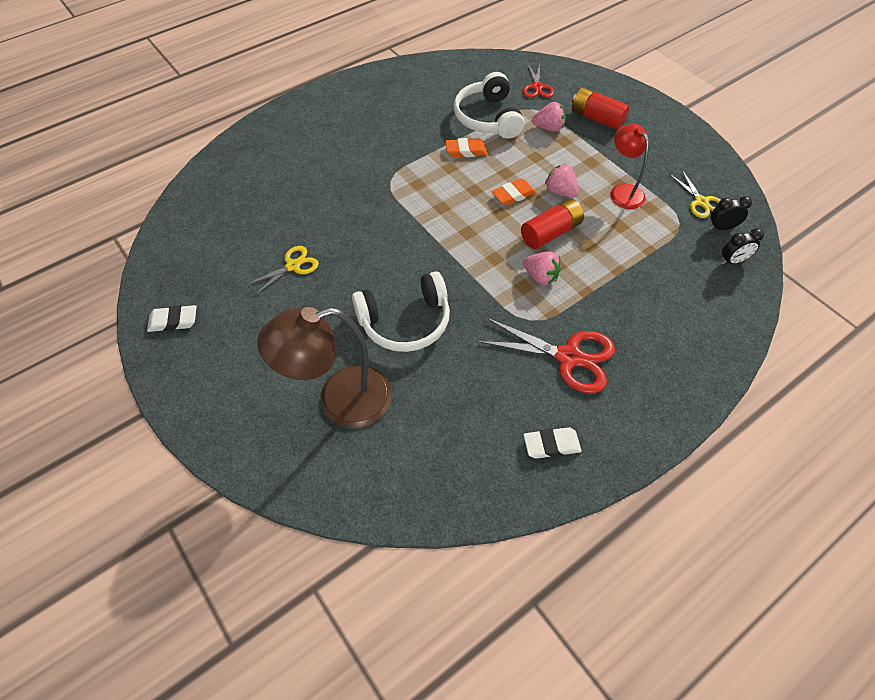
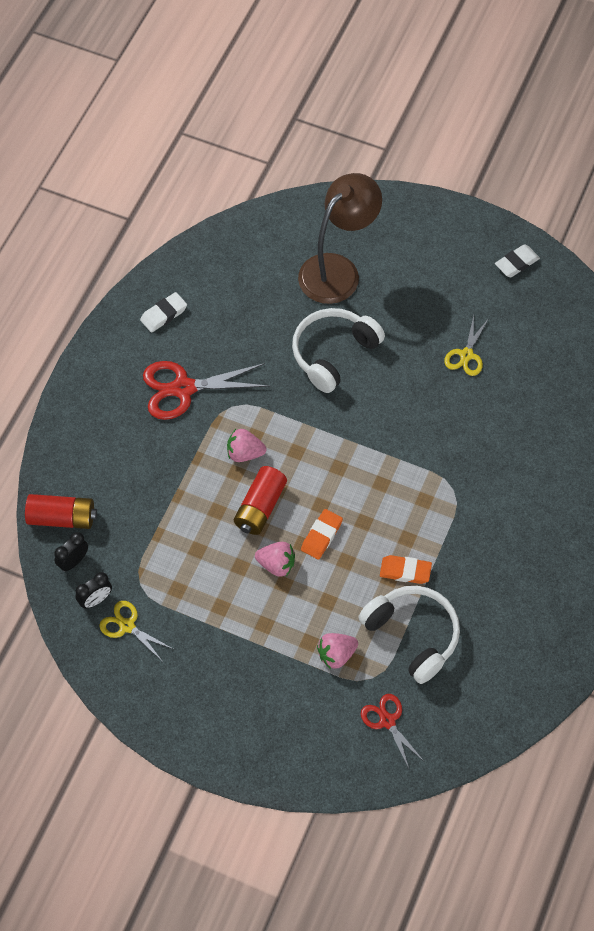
camera: 150 degrees right, 5 degrees up
(466, 151) = (405, 571): orange eraser -> orange eraser turned 45 degrees clockwise
(597, 118) = (290, 701): red battery -> red battery (62, 518)
(623, 191) = (213, 598): red lamp -> none

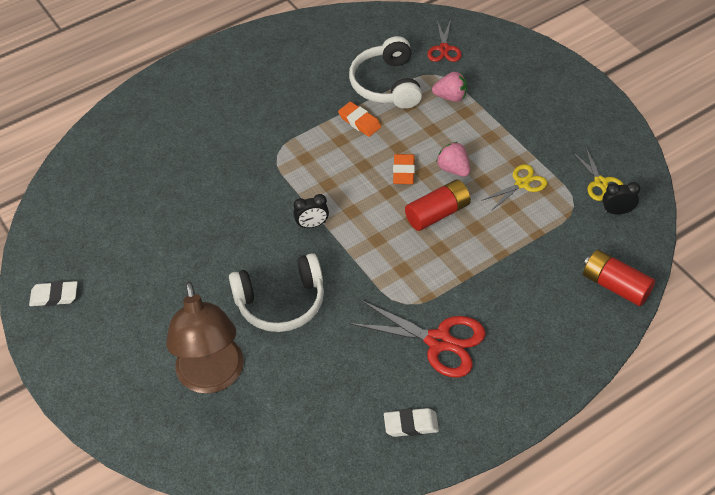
camera: 145 degrees left, 10 degrees down
(73, 561) = (622, 247): black clock -> black clock (312, 225)
(244, 453) = (421, 259): pink strawberry -> none
(321, 536) = (404, 172): orange eraser -> orange eraser turned 60 degrees counterclockwise
(337, 270) = (212, 377): brown lamp -> brown lamp turned 90 degrees counterclockwise
(466, 355) = (173, 243): yellow scissors -> yellow scissors (522, 184)

